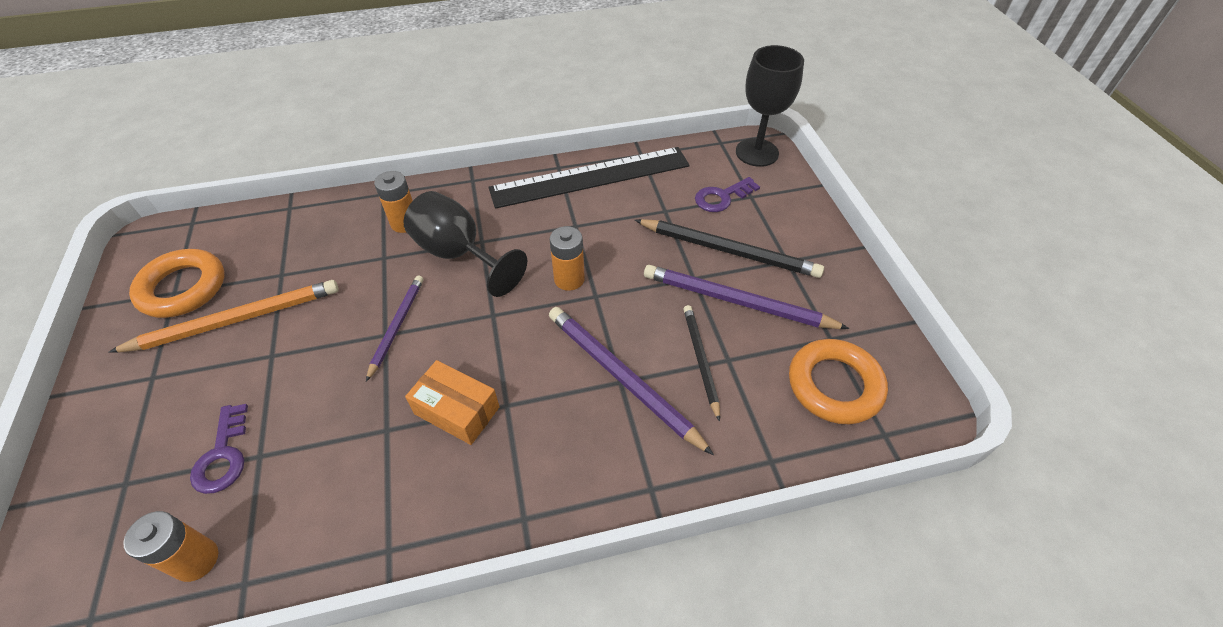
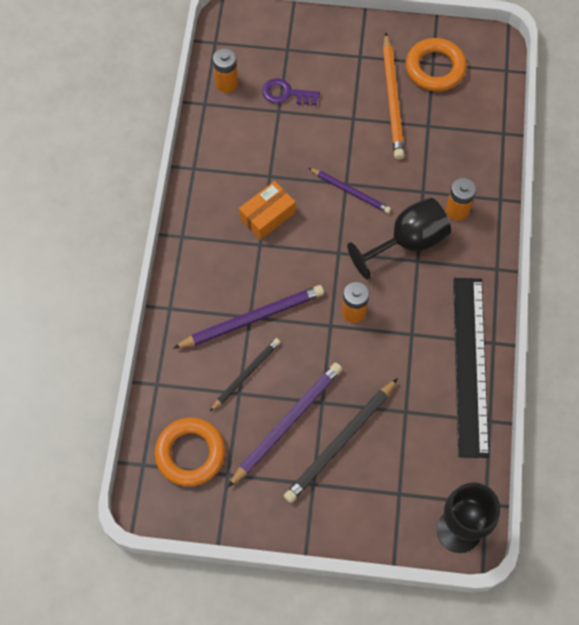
camera: 110 degrees right, 15 degrees up
(700, 360) = (246, 374): black pencil -> black pencil turned 60 degrees counterclockwise
(722, 197) = (406, 467): purple key -> none

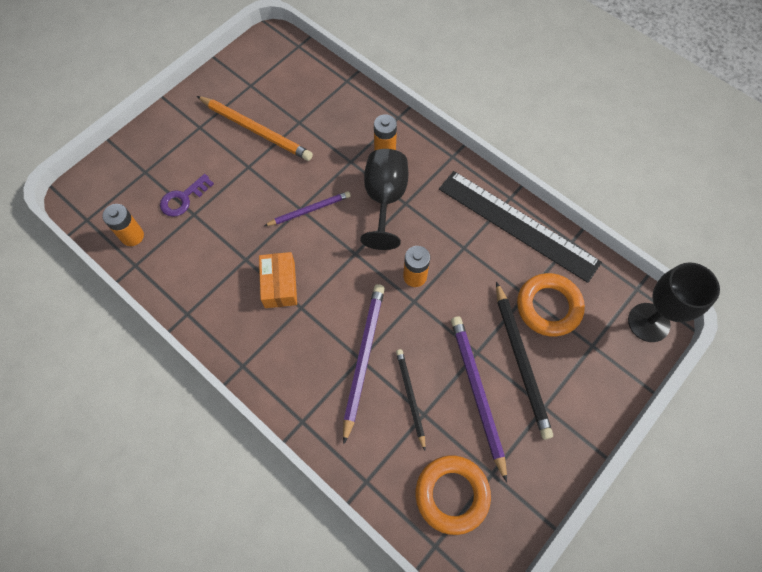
camera: 55 degrees left, 0 degrees up
(435, 68) = (256, 86): orange ring -> orange ring (548, 307)

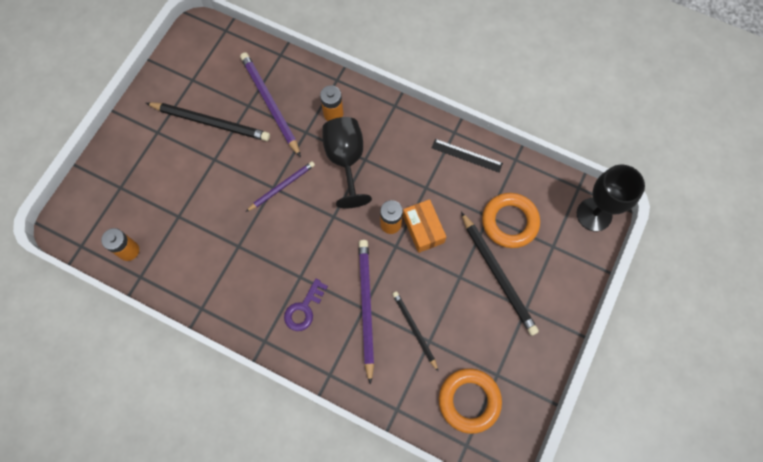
camera: 15 degrees left, 5 degrees up
(183, 199) = (164, 204): purple key -> purple key (304, 309)
(256, 130) = (211, 122): orange pencil -> black pencil
(280, 285) = (275, 261): orange box -> orange box (423, 229)
(477, 393) = (468, 311): purple pencil -> purple pencil (270, 104)
(517, 225) = (466, 155): black ruler -> black ruler, size x0.46

